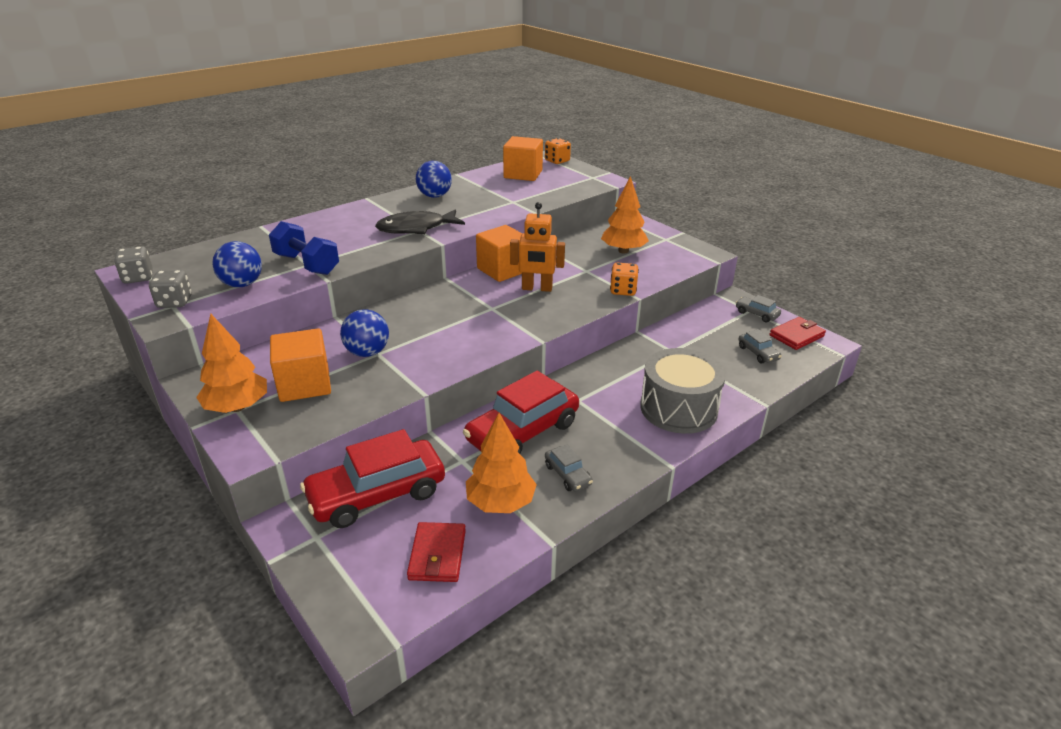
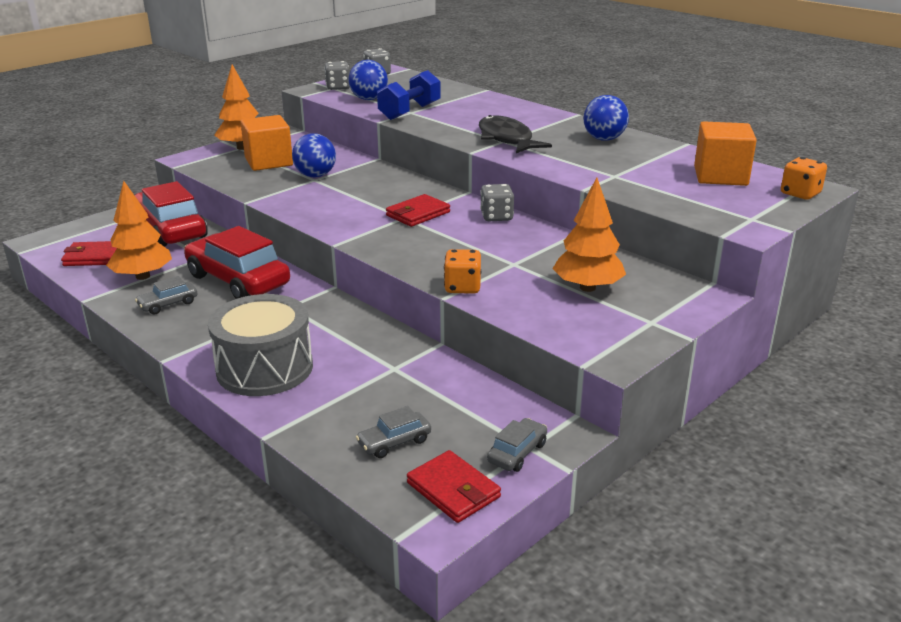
camera: 85 degrees right, 5 degrees down
(487, 301) = (418, 214): none -> red wallet
(502, 270) = (496, 217): orange cube -> grey dice
(537, 288) = (455, 237): orange robot -> none

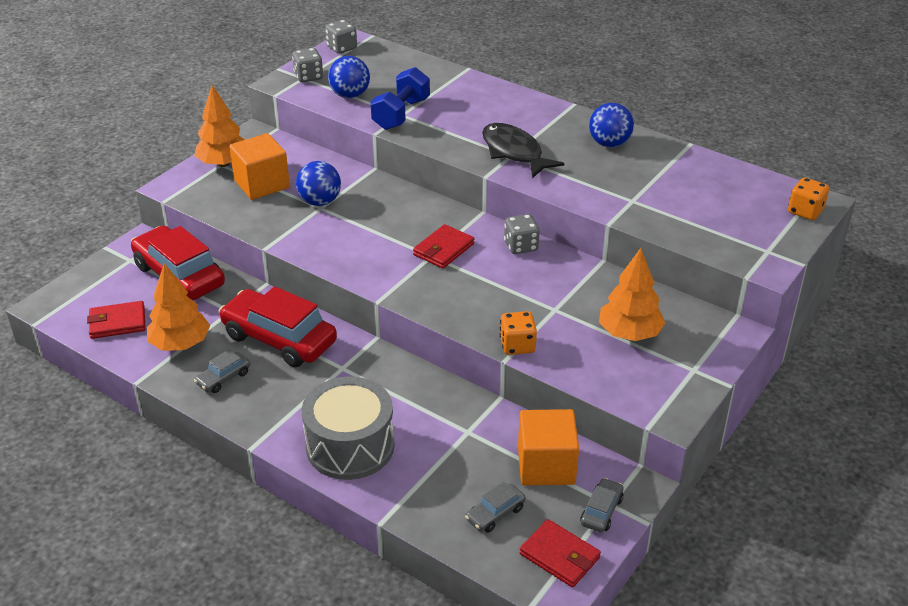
camera: 10 degrees left, 10 degrees up
(720, 176) = (730, 192): orange cube -> orange cube (546, 465)

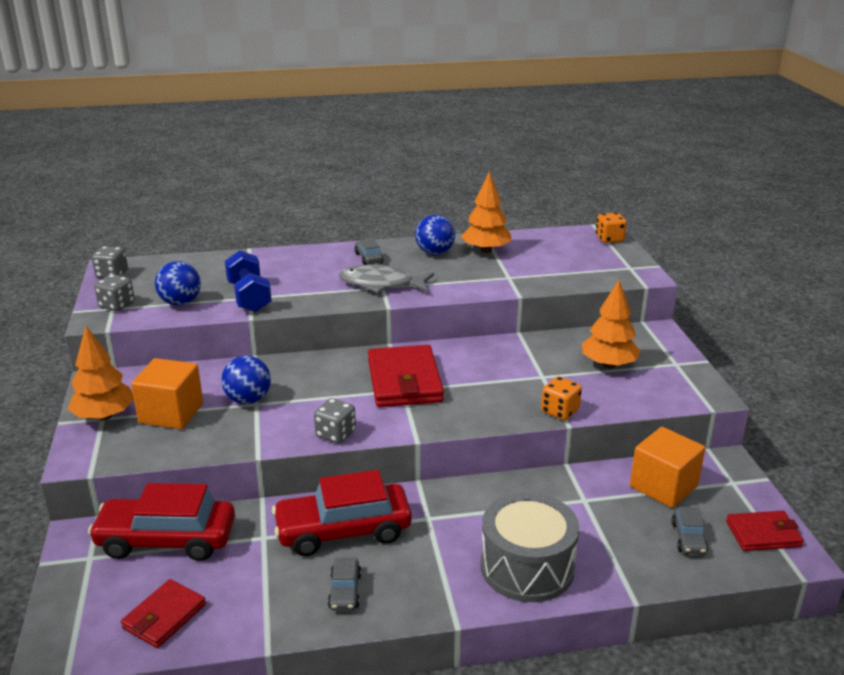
camera: 45 degrees left, 10 degrees down
(180, 344) = (260, 592): orange tree -> orange tree (486, 250)
(443, 249) = (404, 381): red wallet -> red wallet, size x1.71
(514, 152) = (381, 284): black fish -> grey fish
(521, 246) = (453, 351): grey dice -> grey dice (335, 434)
(601, 511) = (736, 490): grey car -> grey car (368, 258)

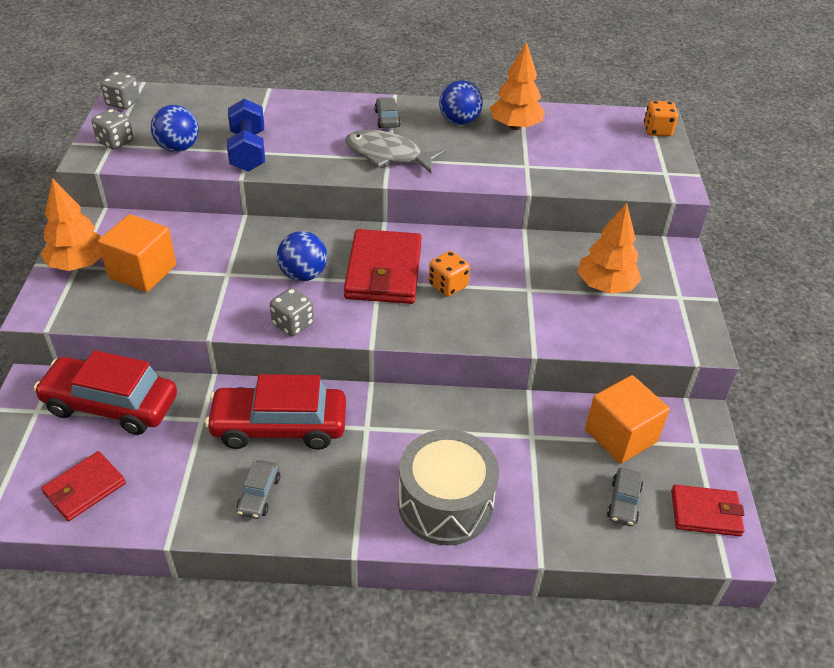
camera: 10 degrees right, 15 degrees up
(248, 400) = (221, 268): blue ball -> blue ball (303, 275)
(560, 411) = (531, 336): orange dice -> orange dice (447, 285)

